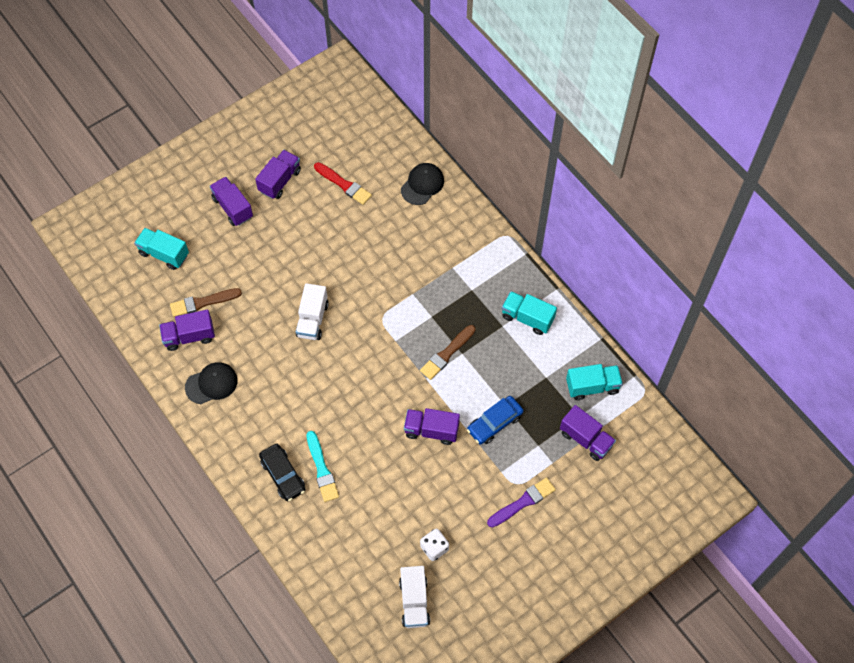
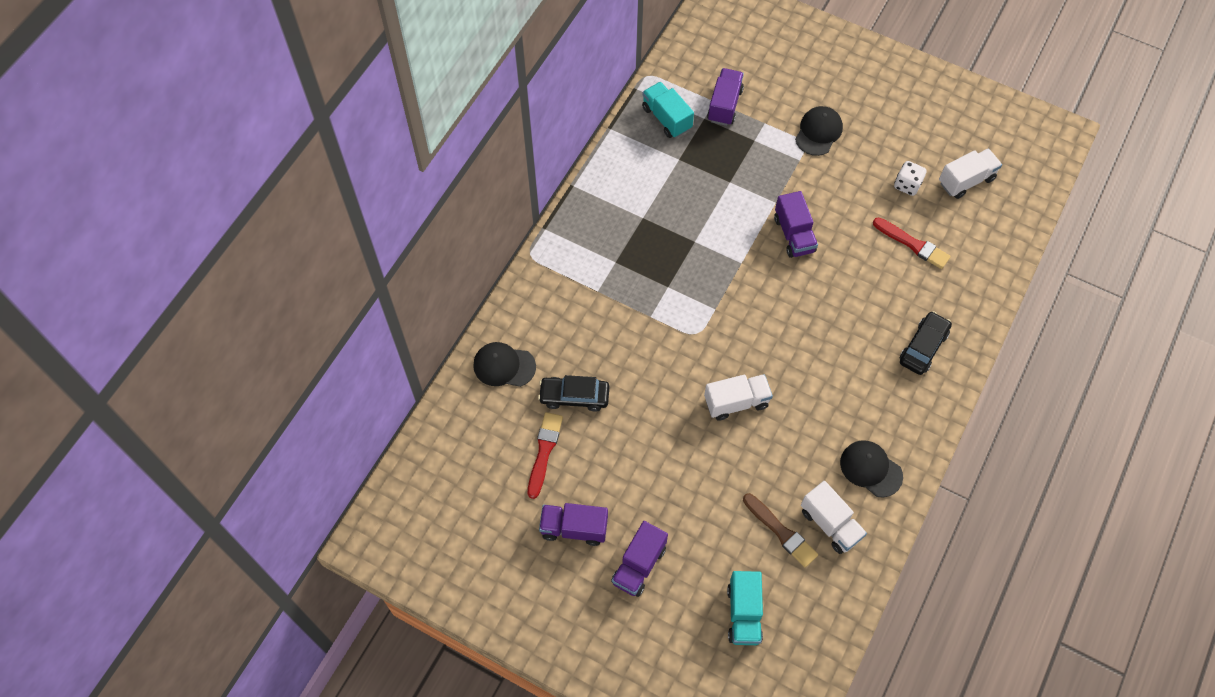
camera: 115 degrees left, 0 degrees up
(189, 336) = (830, 524): purple truck -> white truck
(321, 469) = (894, 314): turquoise brush -> none
(375, 218) = (574, 396): none -> black car
(376, 519) = (912, 244): none -> red brush
(447, 353) = (702, 255): brown brush -> none
(494, 423) = (753, 184): blue car -> none
(522, 502) = (818, 132): purple brush -> black cap
(527, 318) = (621, 199): turquoise truck -> none

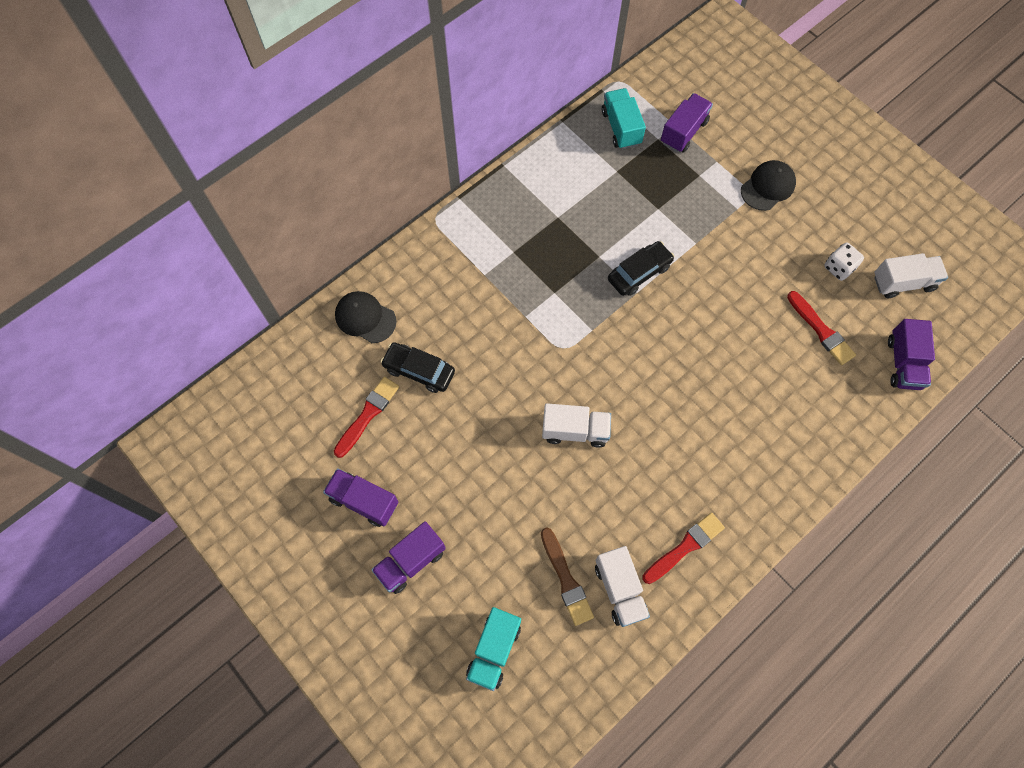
camera: 20 degrees right, 5 degrees up
(794, 234) = (701, 281): purple truck -> purple truck (903, 363)
(870, 469) = (684, 547): black cap -> red brush
(923, 347) = (790, 440): black car -> black car (639, 273)

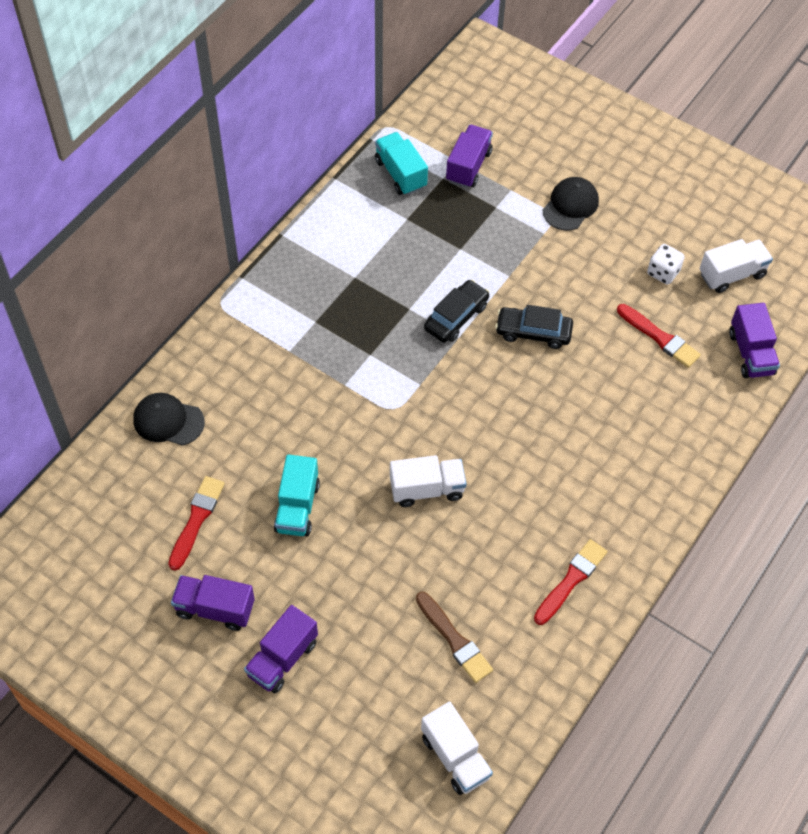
camera: 15 degrees left, 10 degrees down
(419, 370) = (242, 463): black car -> black car (533, 332)
(494, 650) = (395, 727): turquoise truck -> turquoise truck (297, 507)
(620, 589) = (513, 637): white truck -> white truck (455, 756)

